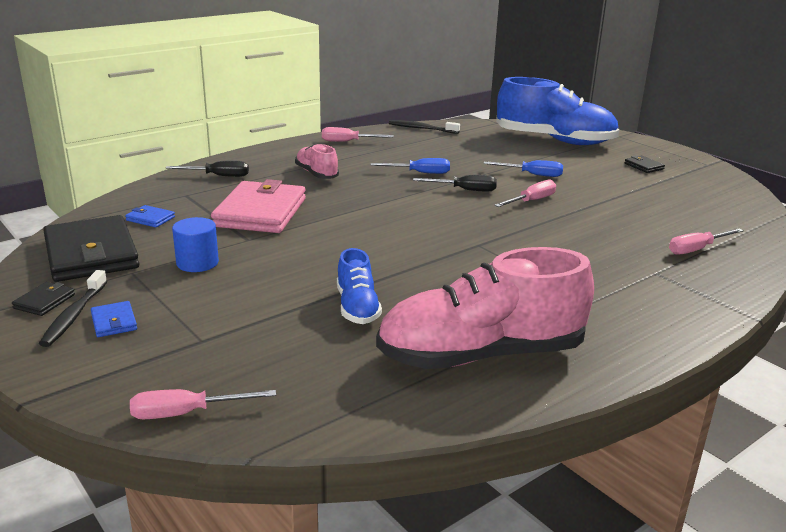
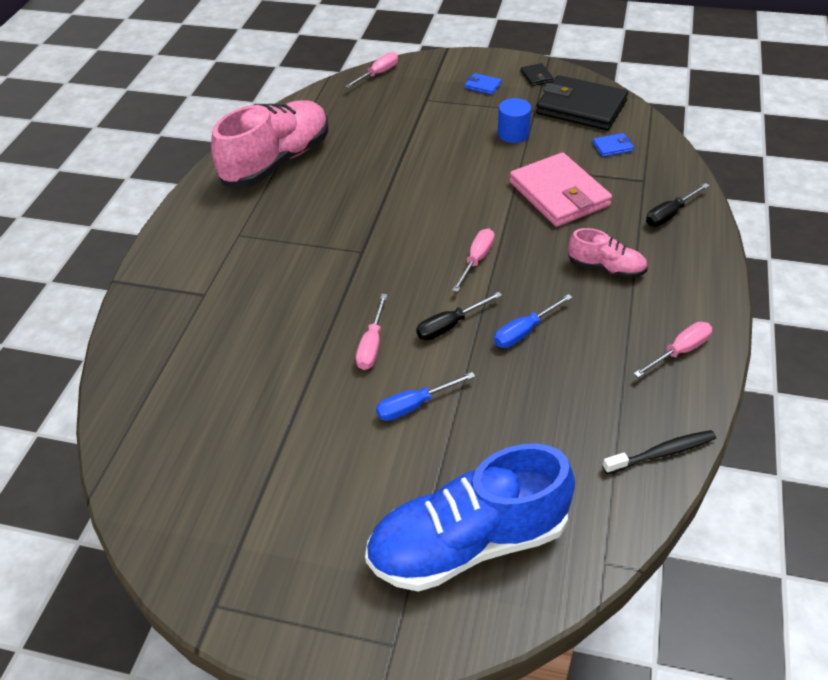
camera: 145 degrees right, 20 degrees up
(74, 315) = (507, 79): black toothbrush -> none
(357, 307) = (377, 155): blue shoe -> none
(644, 166) = (300, 528): black wallet -> none
(697, 249) = (178, 350): pink screwdriver -> pink screwdriver (476, 260)

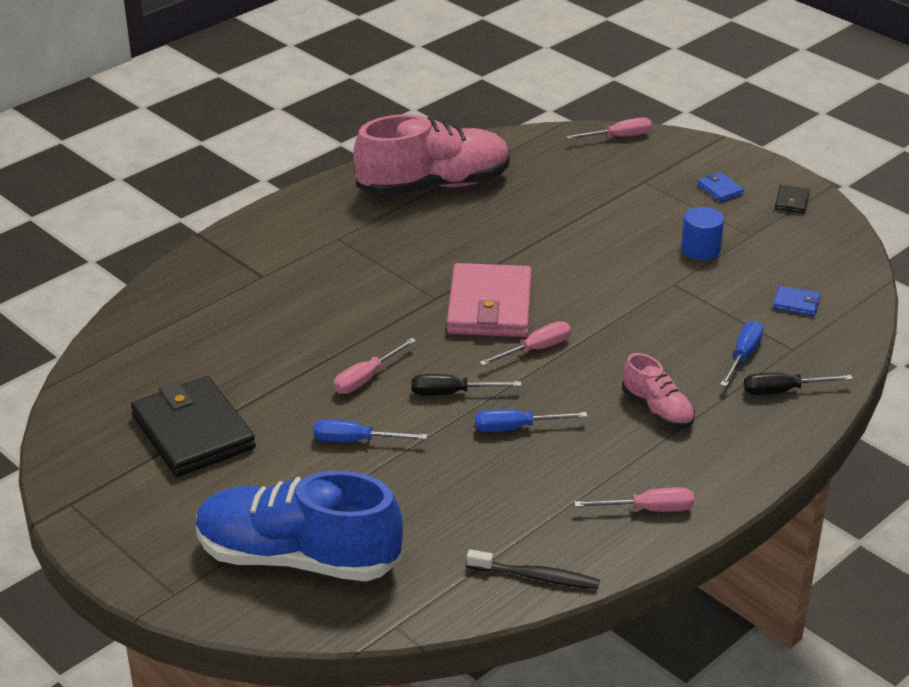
camera: 30 degrees right, 10 degrees down
(559, 194) = (685, 325): pink wallet -> pink wallet (489, 306)
(581, 107) = (807, 251): black wallet -> black wallet (193, 432)
(619, 200) = (743, 356): none -> blue screwdriver

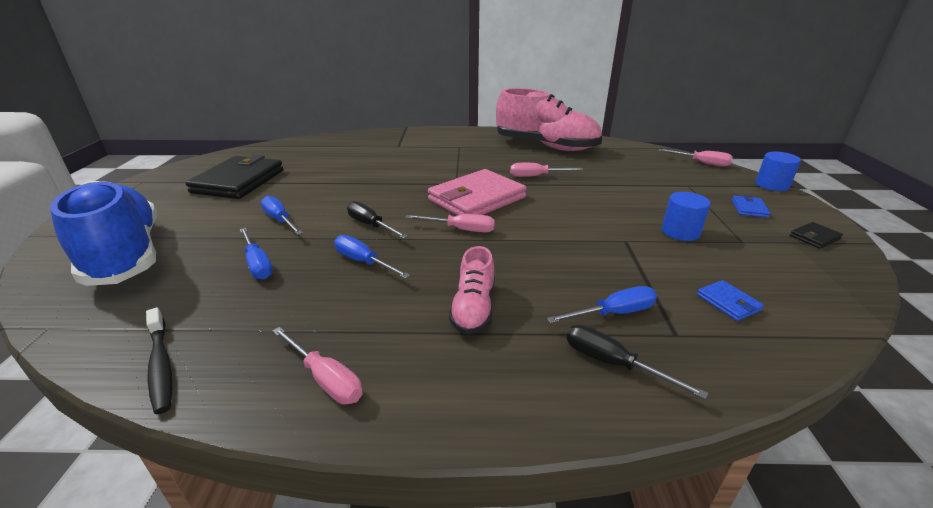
camera: 45 degrees right, 5 degrees down
(366, 378) = (348, 198): pink screwdriver -> pink screwdriver (536, 176)
(436, 485) = (257, 264): none -> blue screwdriver
(707, 144) = (772, 185): none -> blue cylinder

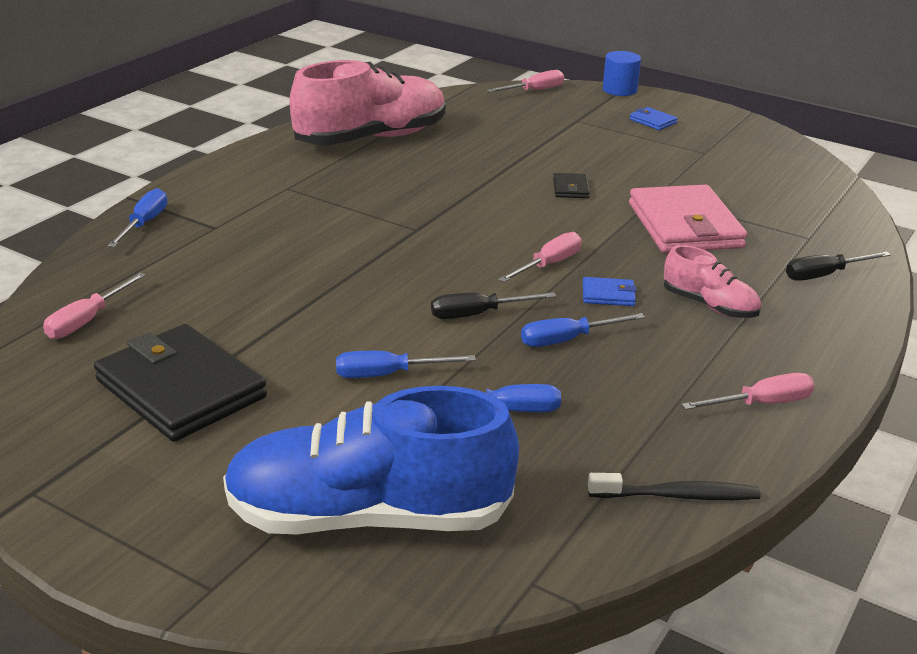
camera: 60 degrees left, 0 degrees up
(477, 199) = (479, 231): pink wallet -> pink wallet (684, 226)
(536, 176) = (459, 178): pink screwdriver -> pink screwdriver (87, 320)
(613, 313) = (764, 249): blue screwdriver -> blue screwdriver (144, 223)
(680, 232) = (664, 167): blue cylinder -> none
(728, 302) = (784, 201): blue wallet -> blue wallet (608, 295)
(814, 237) = (724, 125): black wallet -> black wallet (570, 188)

